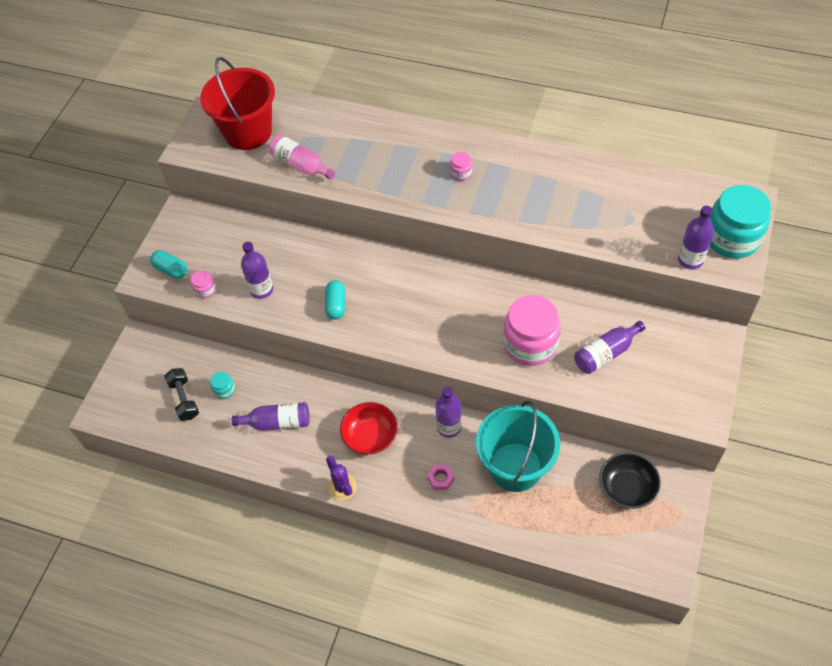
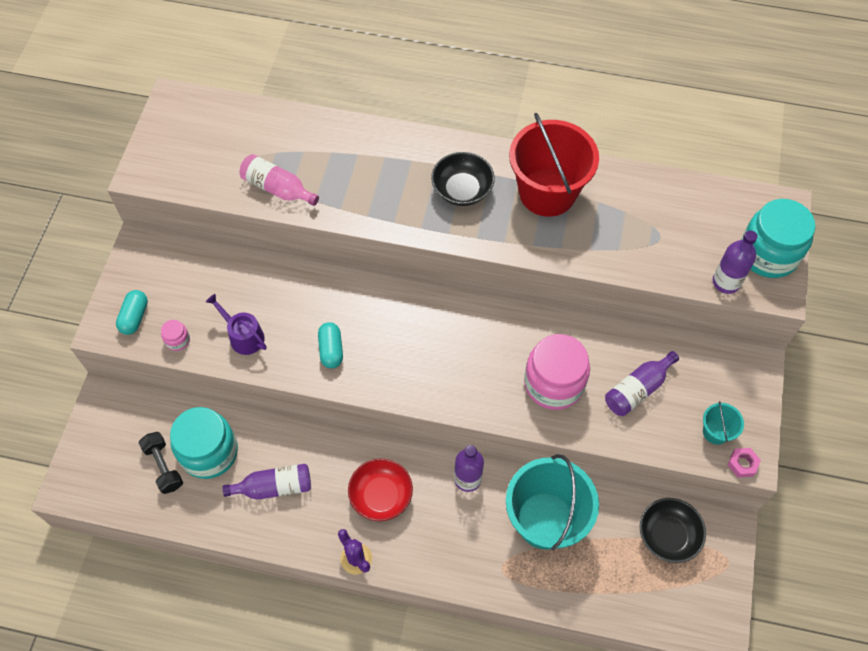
camera: 10 degrees left, 5 degrees up
(171, 269) = (135, 317): turquoise capsule -> turquoise capsule turned 75 degrees clockwise
(224, 390) = (209, 452): turquoise jar -> turquoise jar, size x2.36
(248, 132) = (210, 149): red bucket -> red bucket (547, 192)
(261, 290) = (243, 336): purple bottle -> purple watering can
(441, 479) = (465, 541): pink nut -> pink nut (742, 464)
(461, 173) = (462, 189): pink jar -> black bowl
(674, 393) = (716, 432): none -> turquoise bucket

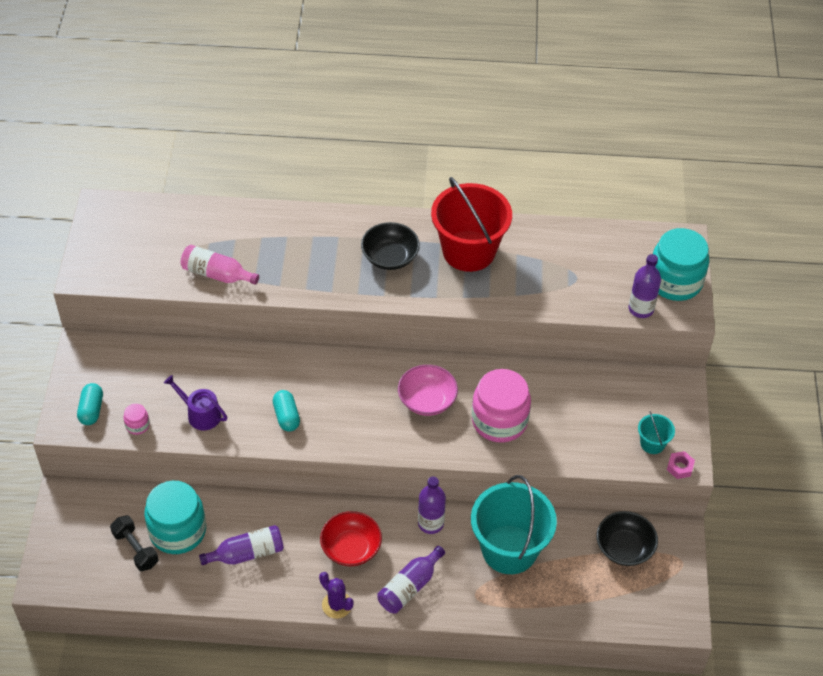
camera: 10 degrees left, 10 degrees down
(480, 350) = (427, 400): none -> pink bowl
(637, 389) = (577, 416): purple bottle -> purple bottle (410, 587)

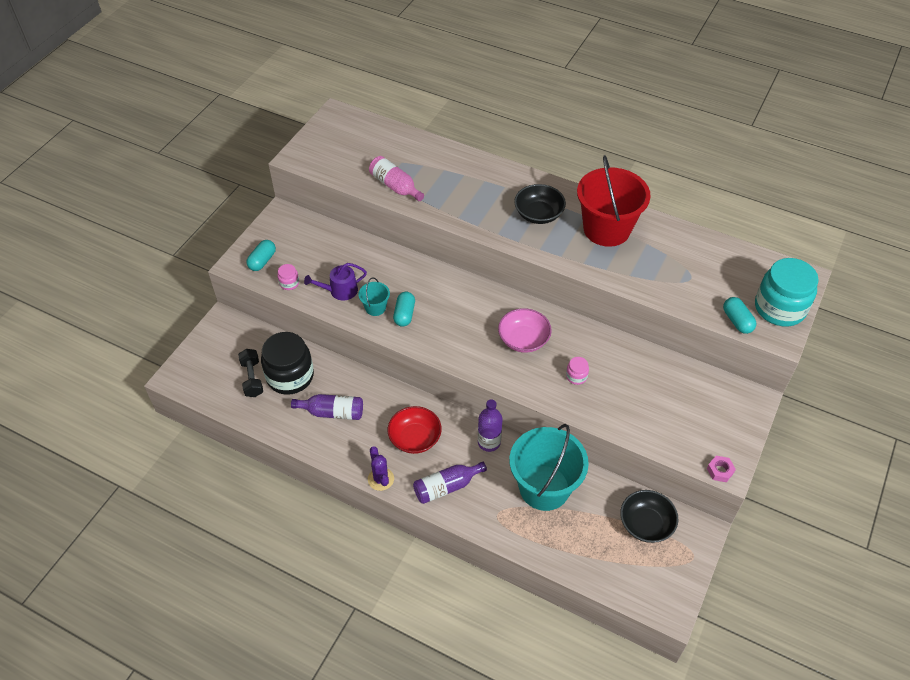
camera: 25 degrees right, 0 degrees up
(178, 531) = (290, 376): turquoise jar -> black jar
(200, 414) = (340, 291): purple watering can -> purple watering can turned 75 degrees counterclockwise
(499, 421) = (576, 376): pink jar -> pink jar, size x0.42
(641, 309) = (737, 321): purple bottle -> turquoise capsule
(652, 443) = (703, 442): turquoise bucket -> turquoise bucket (375, 308)

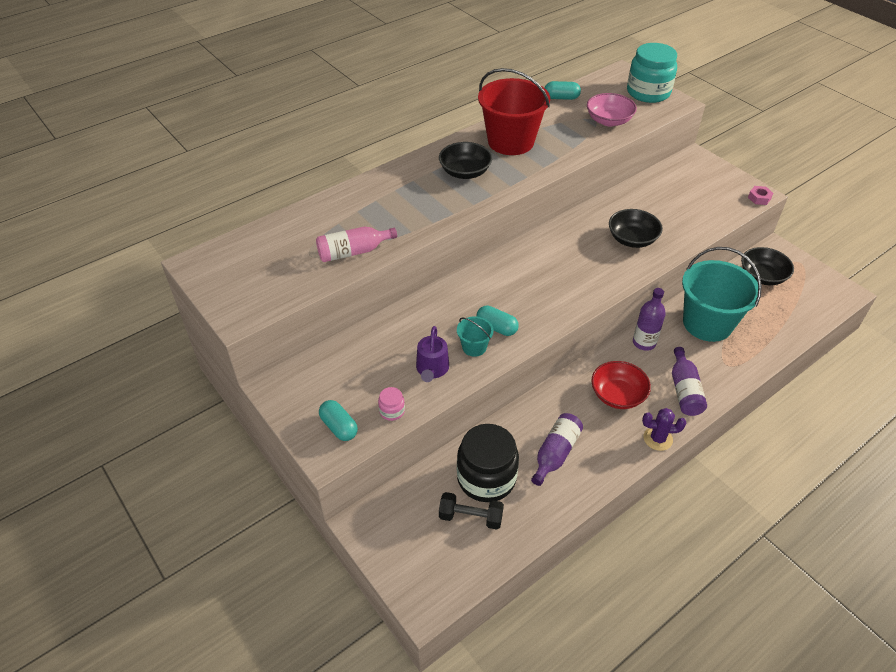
camera: 65 degrees left, 5 degrees down
(523, 340) = (574, 256): pink bowl -> pink bowl (609, 121)
(576, 376) = (632, 239): pink jar -> black bowl
(737, 321) = (652, 115): turquoise capsule -> turquoise capsule (561, 98)

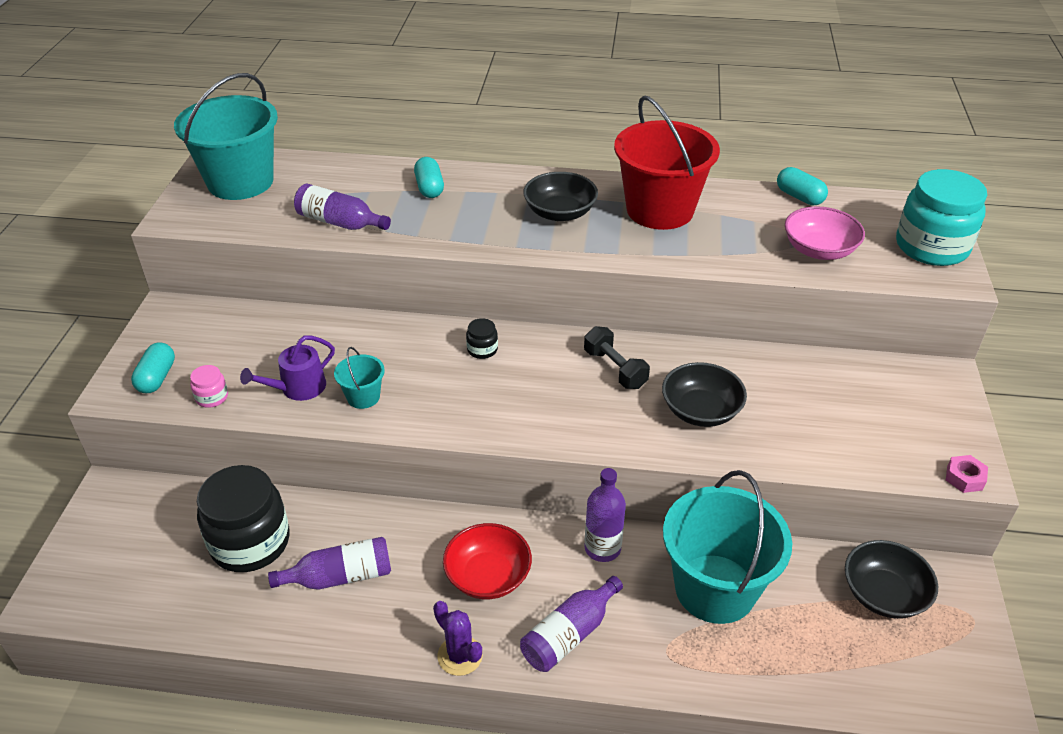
camera: 45 degrees right, 5 degrees down
(242, 267) = (240, 182): none -> turquoise bucket
(353, 252) = (340, 222): pink bottle -> purple bottle
(470, 517) = (186, 563): black dumbbell -> black dumbbell (615, 369)
(494, 280) = (482, 349): none -> black jar
(496, 327) = (412, 395): turquoise capsule -> turquoise capsule (429, 188)

